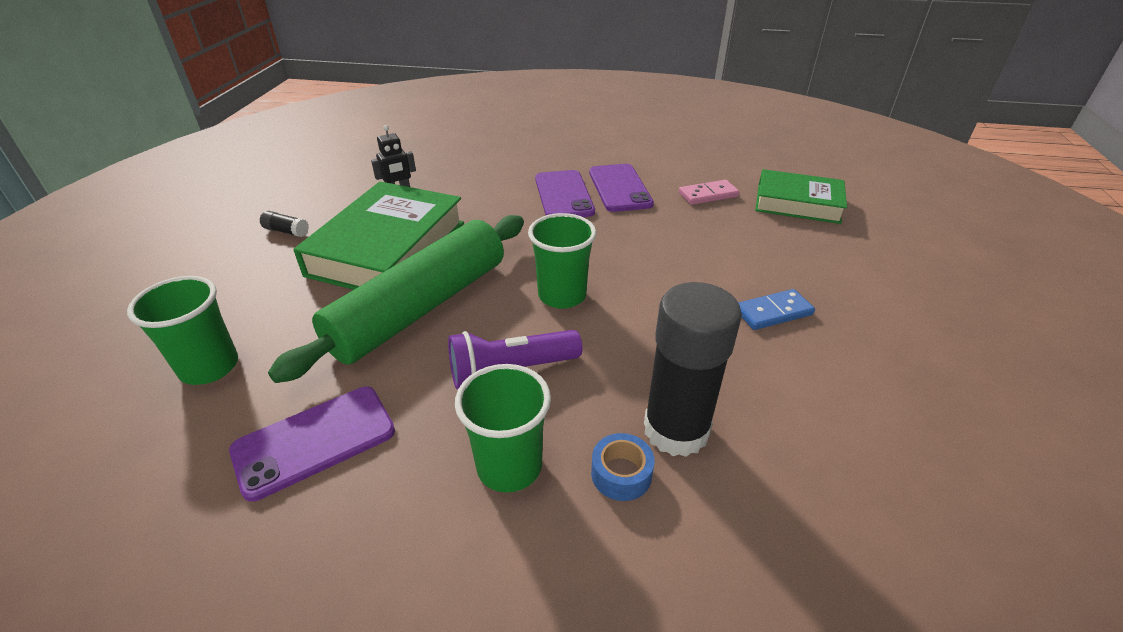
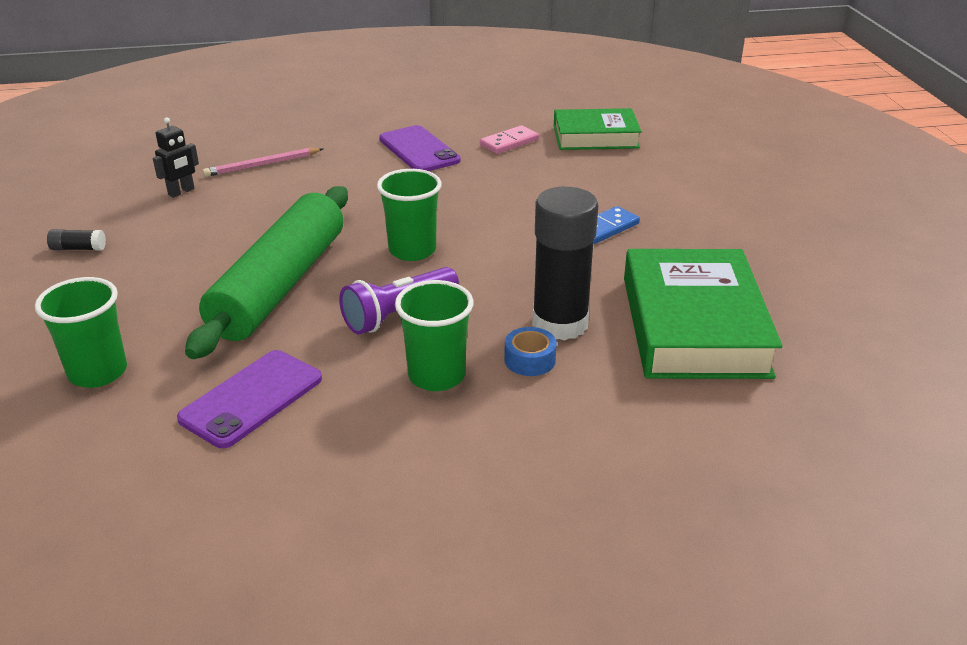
camera: 20 degrees left, 5 degrees down
(388, 248) = (208, 244): green book -> green book (693, 326)
(478, 179) = (262, 165): none -> pink pencil
(563, 195) = (365, 165): purple phone -> none

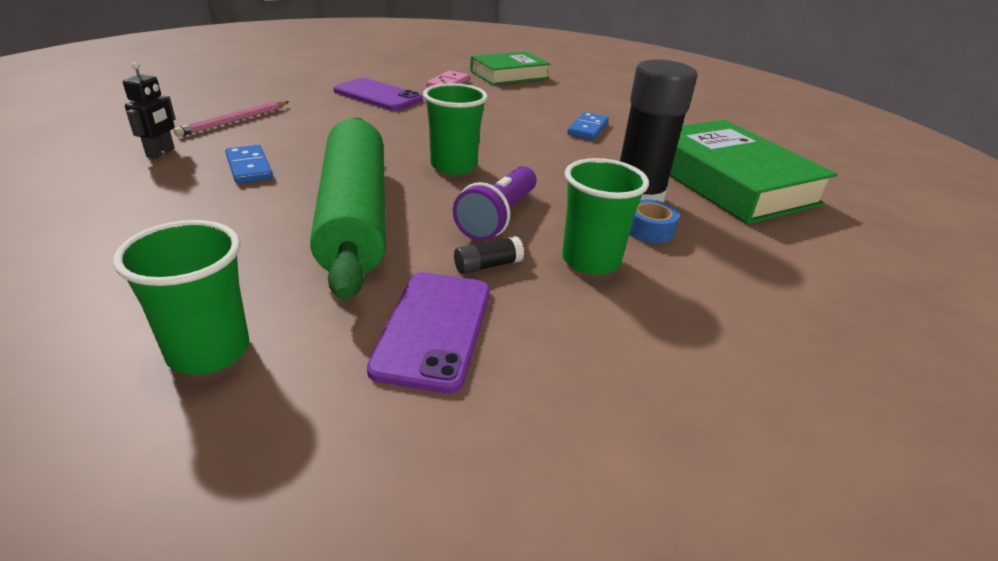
camera: 30 degrees left, 0 degrees up
(78, 248) = (66, 223): black glue stick -> black glue stick (487, 266)
(236, 219) = (249, 167): none -> blue domino

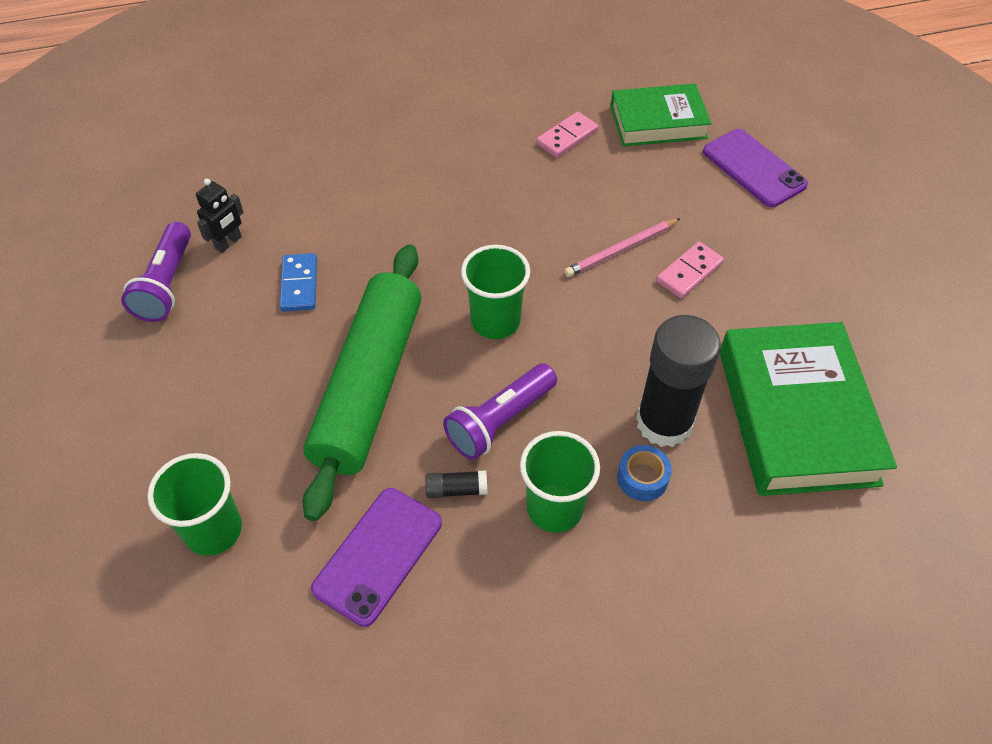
camera: 25 degrees right, 20 degrees up
(92, 182) = (166, 284): none -> purple flashlight
(234, 121) = (306, 192): pink pencil -> pink pencil (621, 250)
(378, 95) = (472, 156): purple phone -> purple phone (754, 168)
(587, 129) = (689, 272): blue domino -> pink domino

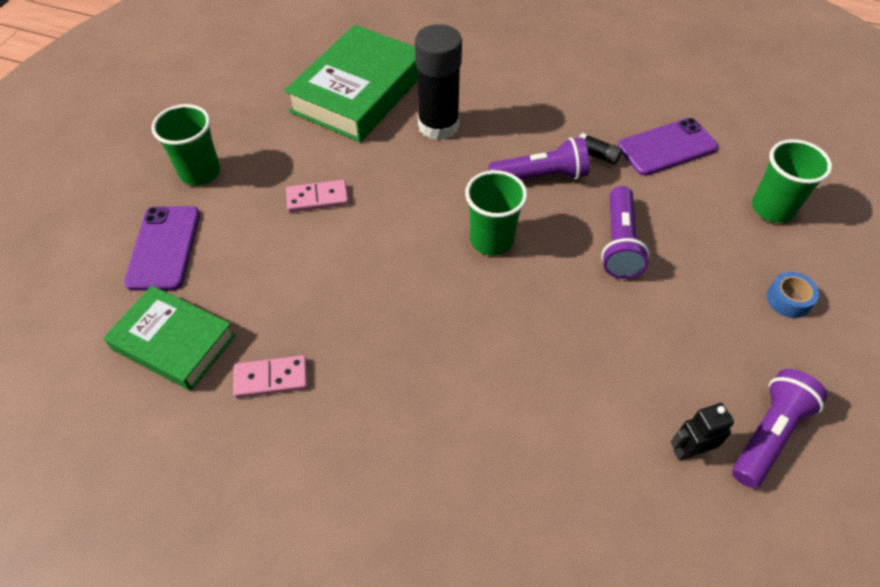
camera: 145 degrees left, 0 degrees up
(299, 284) = (636, 361): blue domino -> none
(369, 386) = (619, 243): green rolling pin -> purple flashlight
(554, 508) = (544, 119): green cup -> green cup (200, 172)
(621, 250) = (346, 241): pink pencil -> none
(642, 478) = (479, 108): blue tape -> blue tape (788, 300)

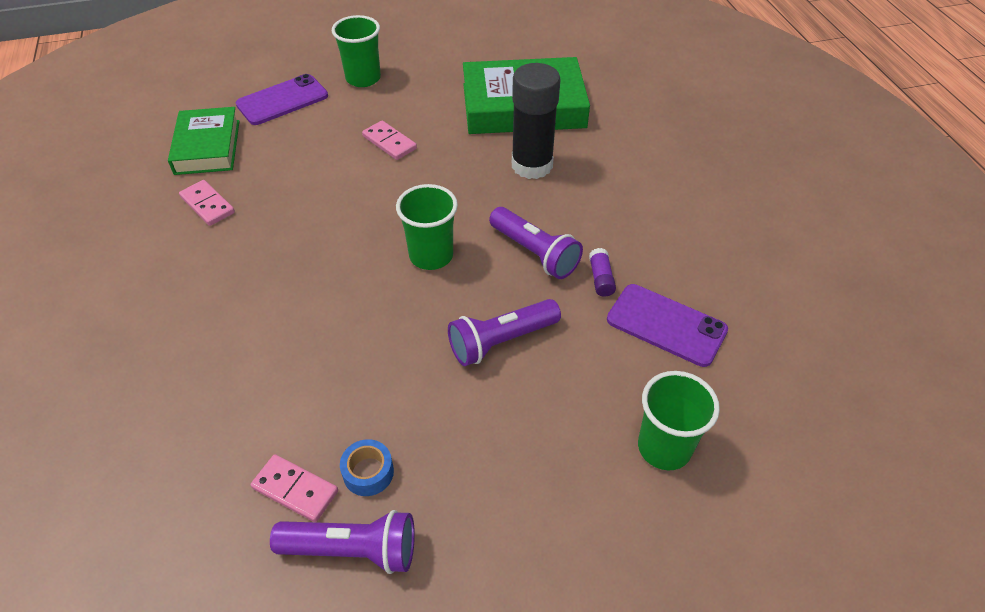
camera: 55 degrees right, 5 degrees down
(597, 155) = (601, 278): black glue stick -> purple glue stick
(689, 450) = (295, 490): black robot -> pink domino
(788, 300) = (542, 508): blue tape -> blue tape (368, 472)

